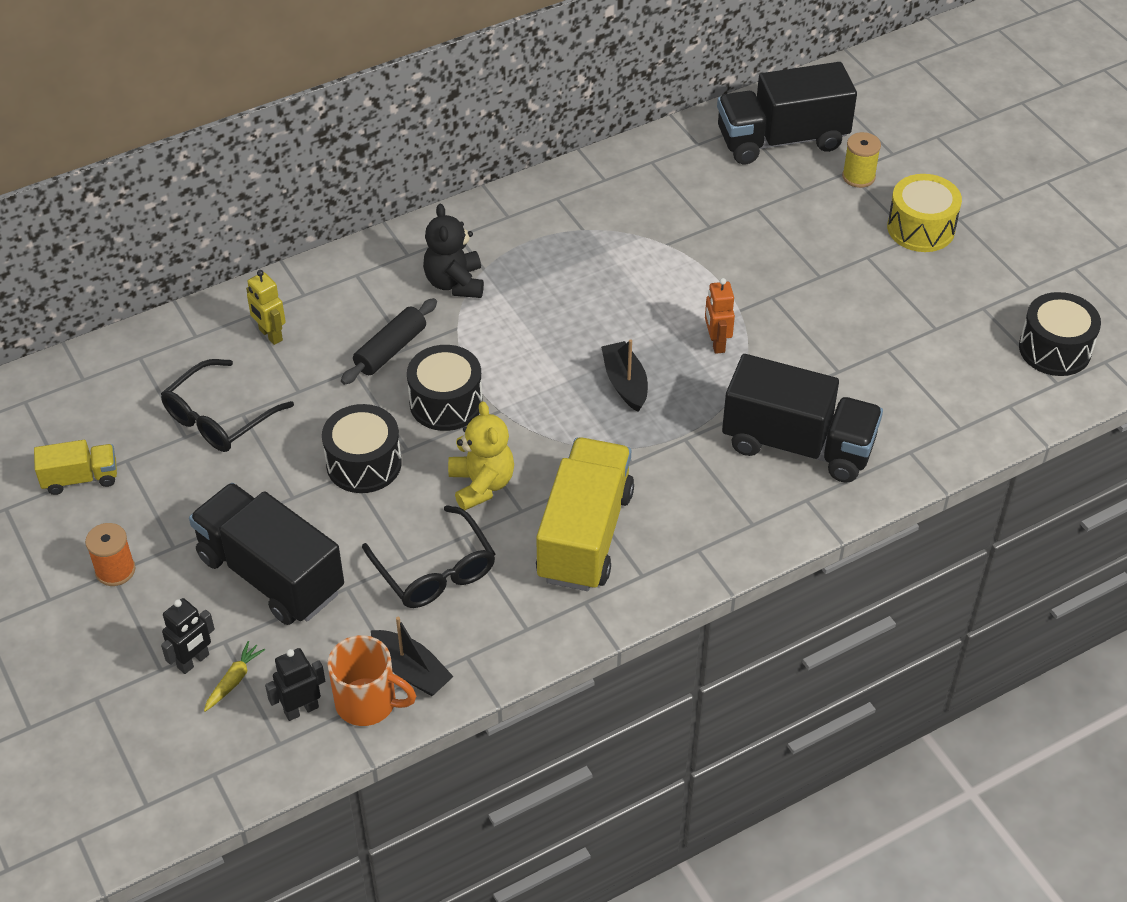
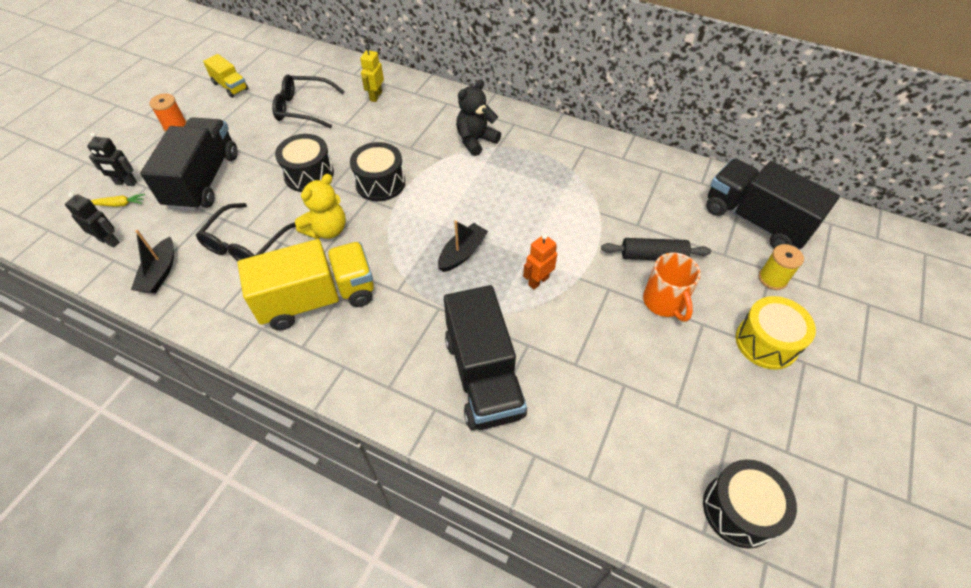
camera: 55 degrees right, 5 degrees up
(368, 702) = (126, 266): orange mug -> orange mug (664, 302)
(390, 350) = (402, 142): black rolling pin -> black rolling pin (653, 256)

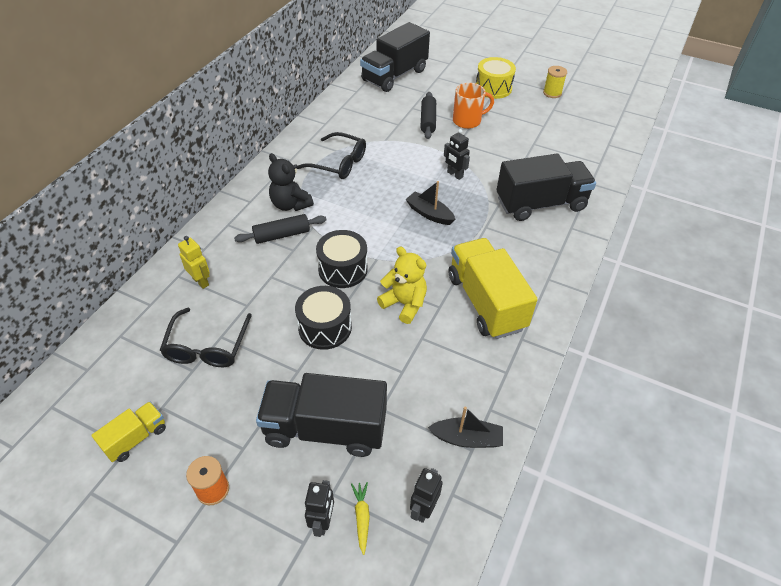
camera: 90 degrees left, 5 degrees down
(245, 244) = (424, 368): black glasses -> black glasses (339, 163)
(375, 96) = (201, 281): yellow robot -> yellow robot turned 150 degrees counterclockwise
(431, 138) = (282, 235): none -> black rolling pin
(538, 281) = (454, 174): orange robot -> black robot
(739, 510) = (600, 113): black drum -> none
(772, 279) = (444, 78): yellow spool -> yellow spool (552, 93)

